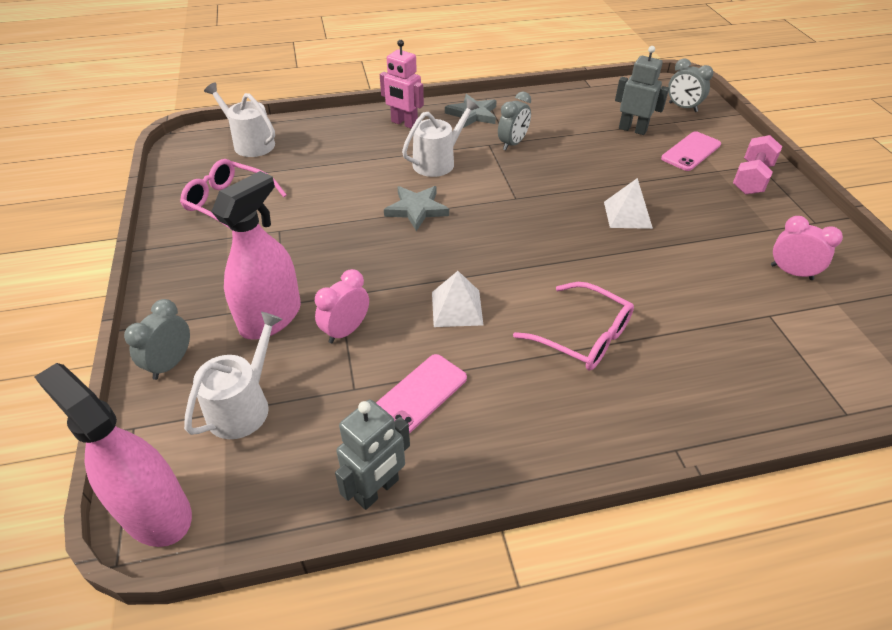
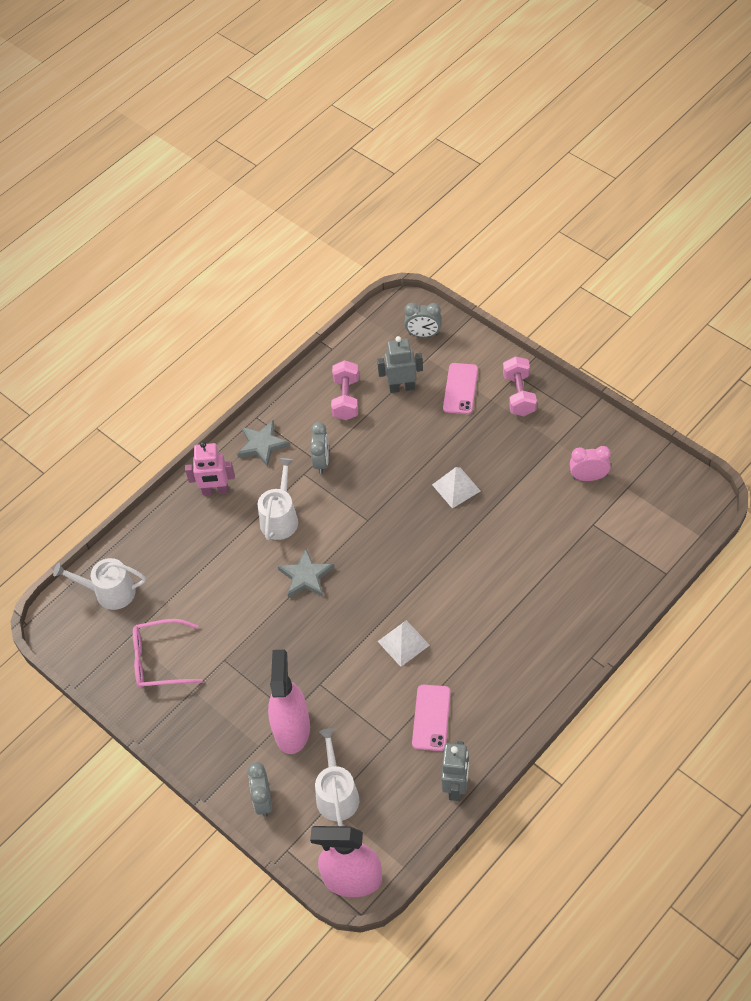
camera: 30 degrees left, 10 degrees up
(346, 331) = (349, 706): pink clock -> none
(574, 117) = (346, 399): none -> pink dumbbell
(583, 336) = (495, 613): pink glasses -> none

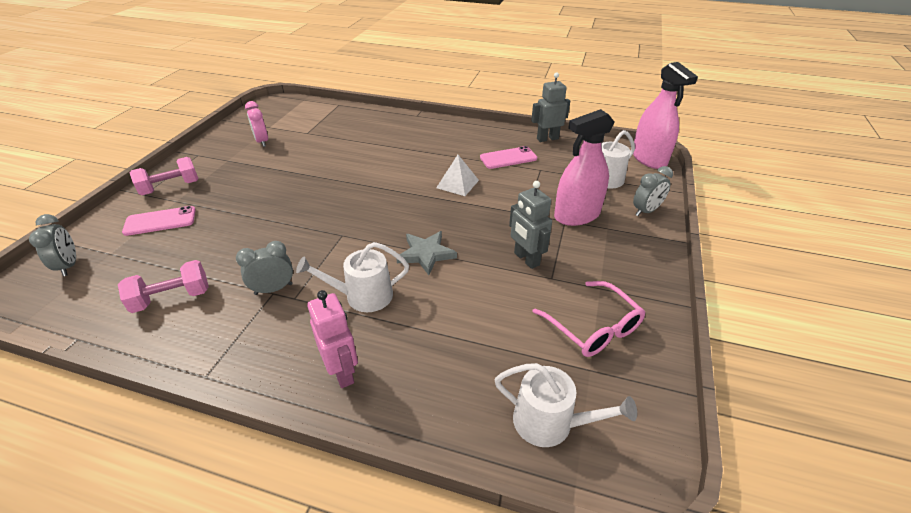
camera: 120 degrees left, 15 degrees down
(109, 592) = (550, 423): white watering can -> white watering can turned 45 degrees counterclockwise
(262, 445) = (255, 351): grey star -> none
(402, 387) = (155, 260): grey robot -> grey robot (526, 259)
(456, 488) = (288, 195): white pyramid -> none

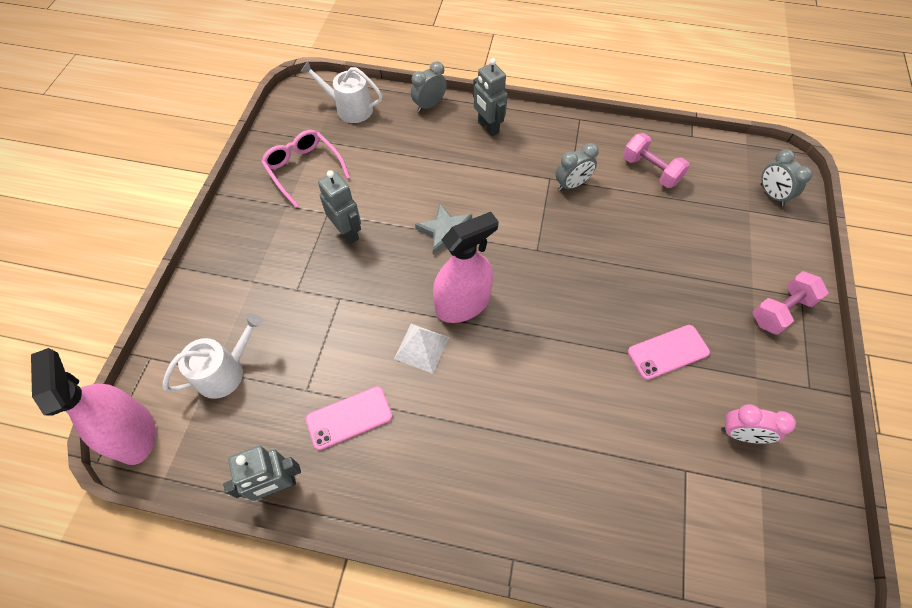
camera: 175 degrees right, 20 degrees up
(160, 221) = (740, 254): pink phone -> pink phone (668, 352)
(172, 298) = (650, 170): pink dumbbell -> pink dumbbell turned 75 degrees clockwise
(262, 141) = (741, 434): pink clock -> pink clock turned 135 degrees clockwise
(342, 372) = (488, 127): pink robot -> grey robot
(363, 296) = (492, 183): white watering can -> none
(577, 215) = (280, 298): pink spray bottle -> pink spray bottle (462, 304)
(646, 211) = (196, 312): grey clock -> grey clock (429, 105)

